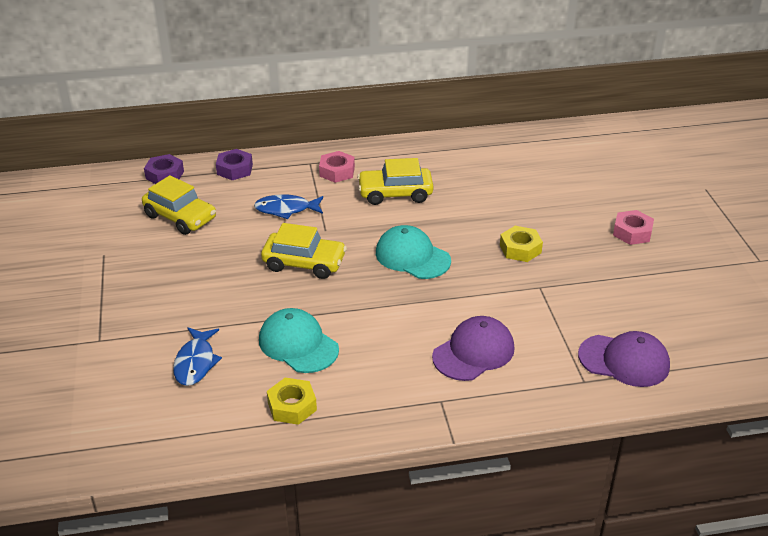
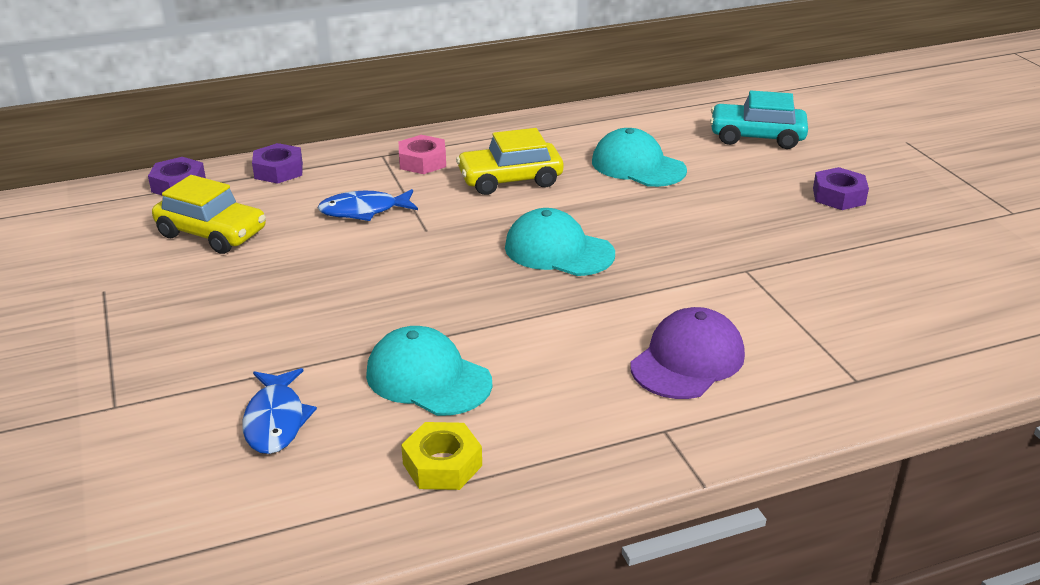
camera: 10 degrees left, 5 degrees down
(304, 263) = (408, 273): yellow car -> none
(492, 191) = (638, 166): none -> turquoise cap
(520, 249) = (701, 228): yellow nut -> none
(590, 173) = (756, 137): none -> turquoise car
(624, 361) = (899, 348): purple cap -> none
(632, 232) = (838, 196): pink nut -> purple nut

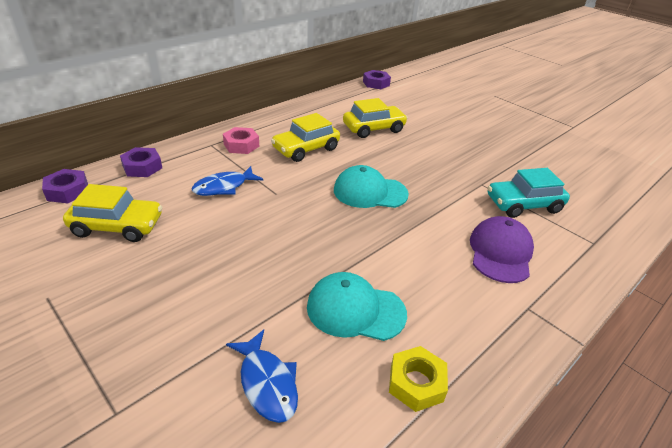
camera: 25 degrees left, 5 degrees up
(638, 166) = (373, 128): turquoise cap -> yellow car
(756, 137) = (422, 102): turquoise car -> turquoise car (523, 204)
(838, 196) = (489, 130): purple nut -> purple nut (376, 83)

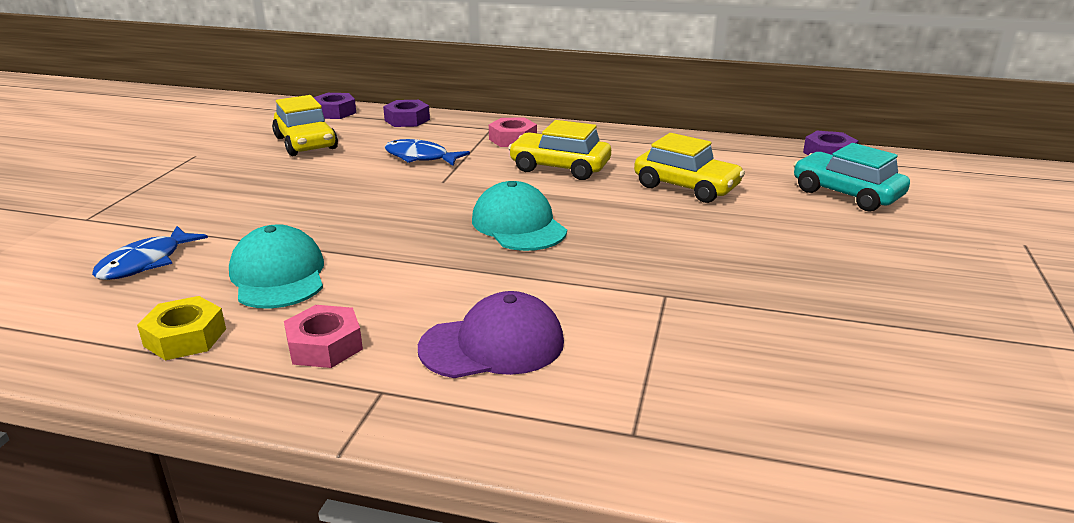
camera: 60 degrees right, 10 degrees down
(467, 315) = (324, 346): none -> pink nut
(523, 204) = (658, 342): turquoise car -> turquoise car (846, 194)

